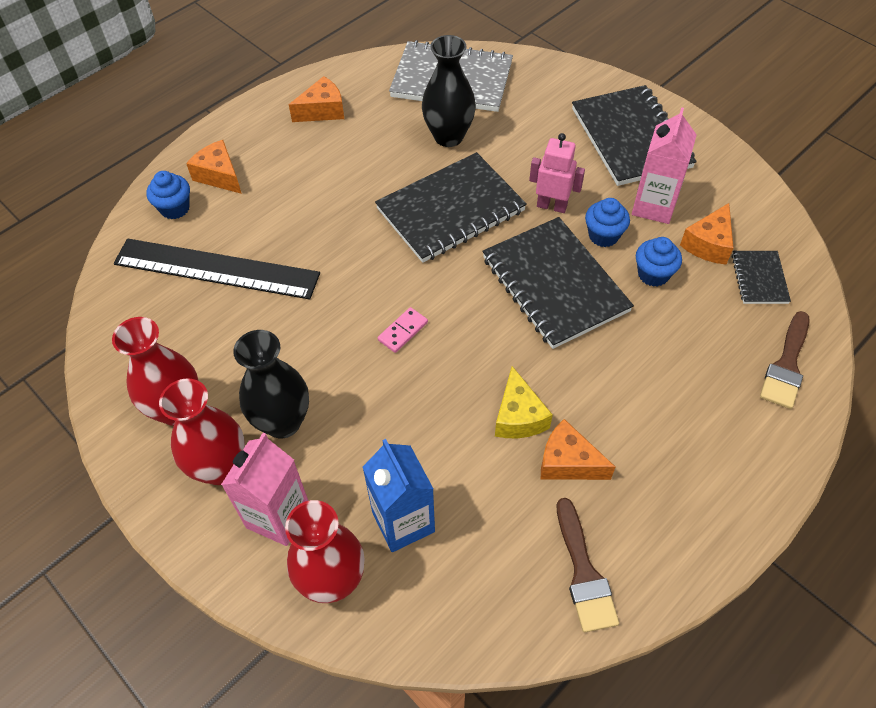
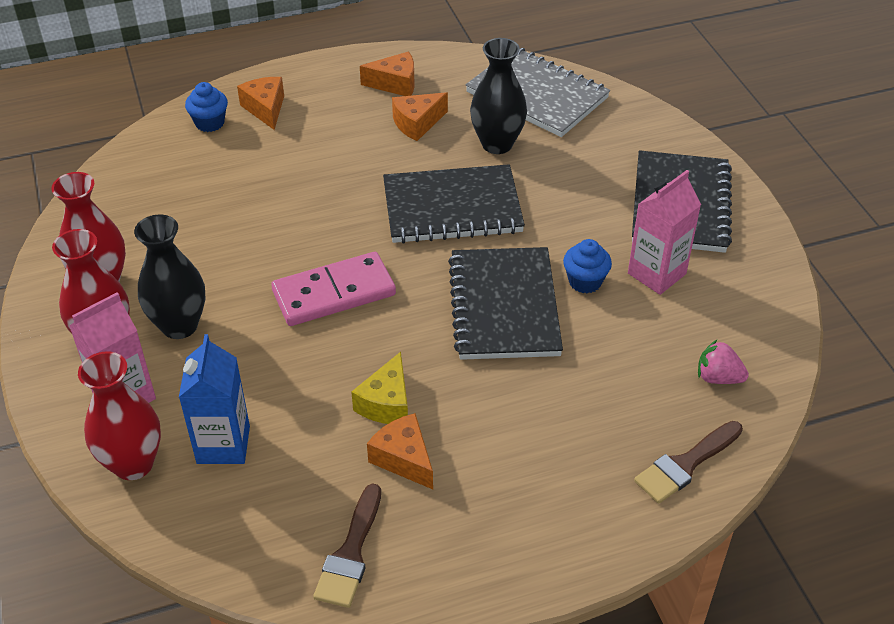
camera: 25 degrees right, 10 degrees down
(216, 269) = (210, 184): black ruler -> none
(403, 331) = (334, 293): pink domino -> pink domino, size x2.23
(552, 206) = (553, 238): pink robot -> none
(653, 274) = (609, 333): blue cupcake -> none
(708, 244) = (688, 327): orange cheese -> orange cheese (417, 123)
(759, 278) = (718, 377): black notebook -> pink strawberry

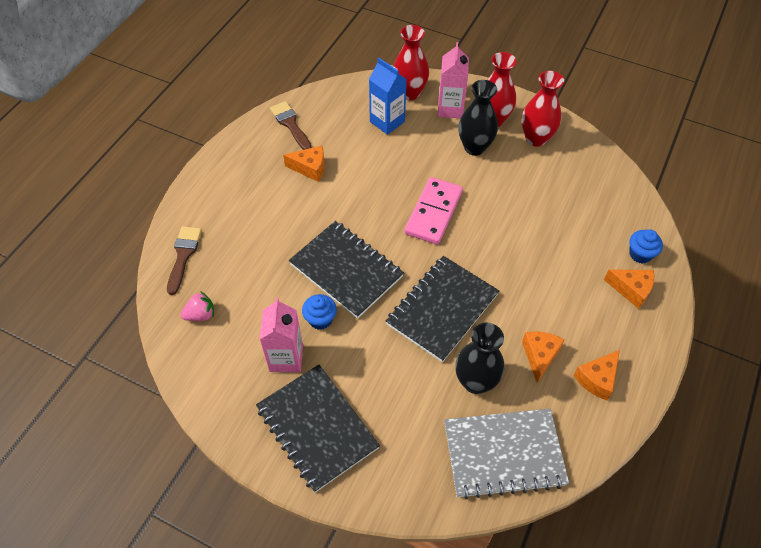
camera: 135 degrees right, 10 degrees up
(386, 403) = (344, 183): yellow cheese -> none

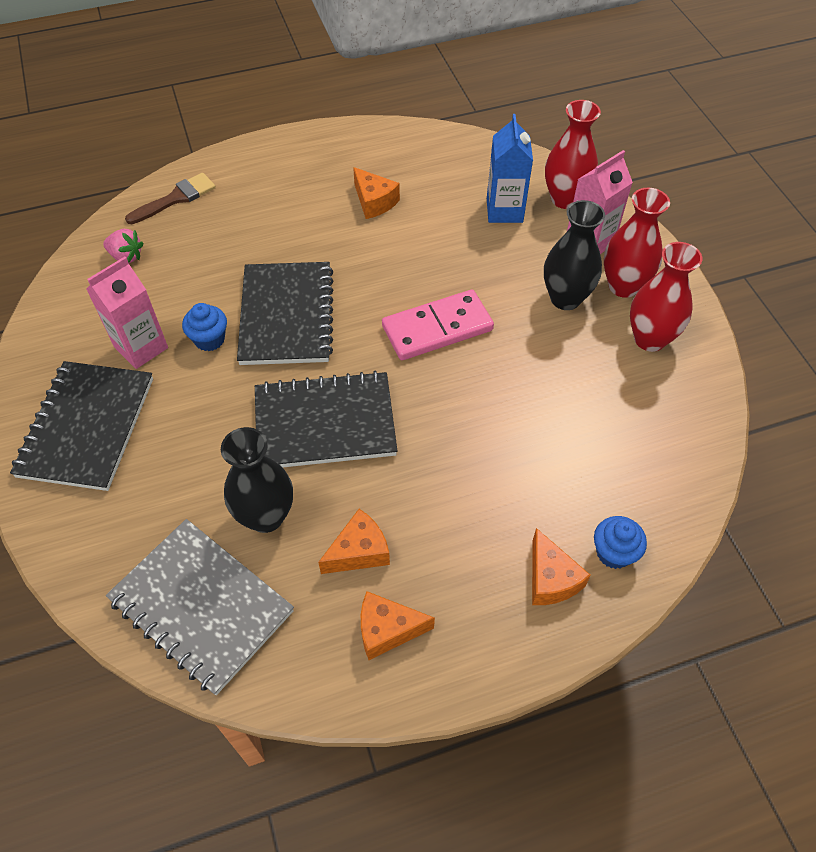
camera: 45 degrees right, 0 degrees up
(290, 124) = (407, 151): brown brush -> none

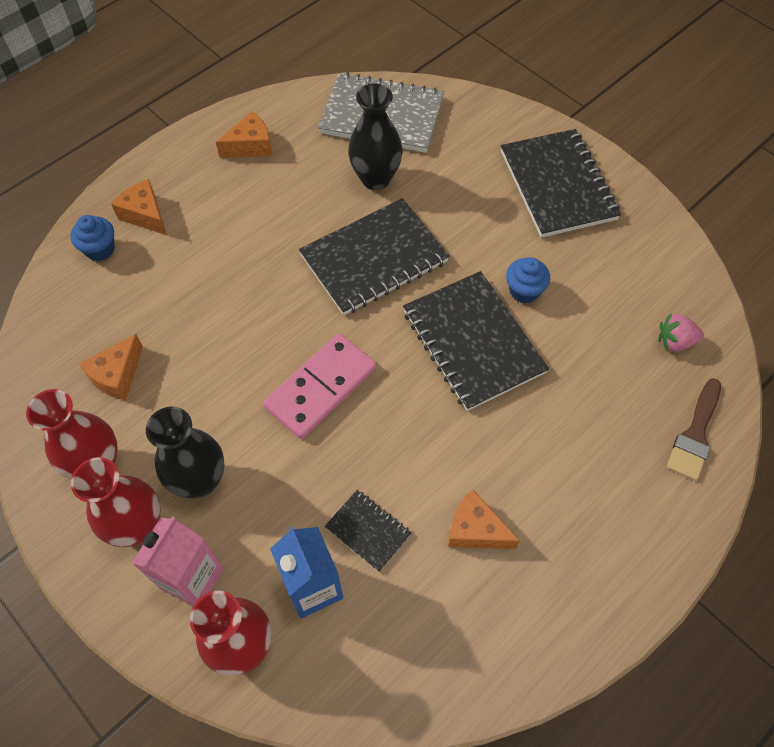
camera: 155 degrees right, 5 degrees up
(141, 347) = (576, 260): pink carton -> none
(359, 551) = (294, 182): orange cheese -> orange cheese (117, 375)
(450, 226) = (368, 531): none -> black notebook

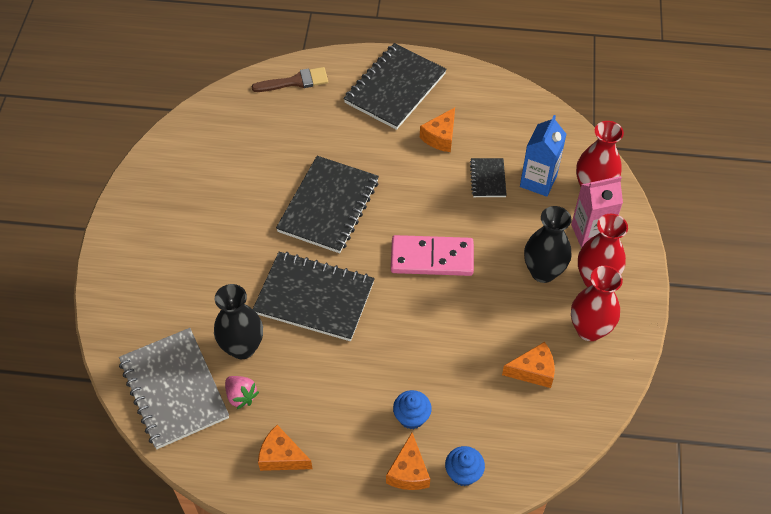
camera: 130 degrees left, 5 degrees down
(475, 530) = (440, 137): orange cheese -> orange cheese turned 45 degrees clockwise
(524, 291) = (266, 204): blue cupcake -> blue cupcake (411, 417)
(557, 185) = (157, 237): black notebook -> black notebook (395, 88)
(675, 341) = (239, 117): pink strawberry -> pink strawberry (241, 396)

